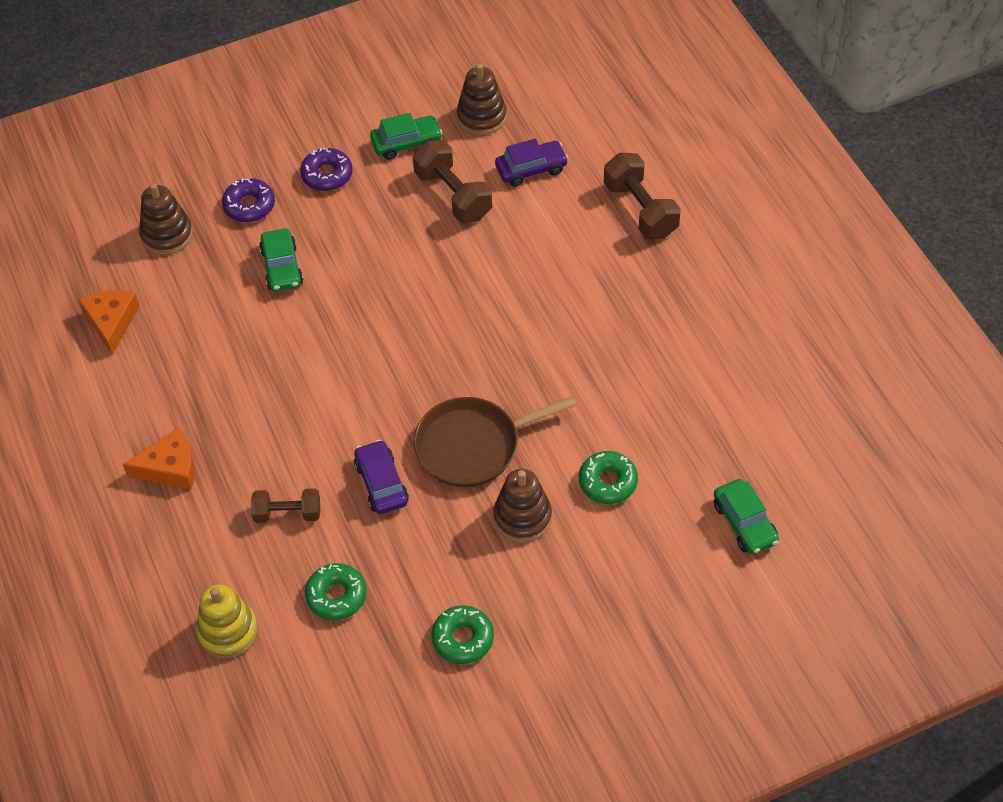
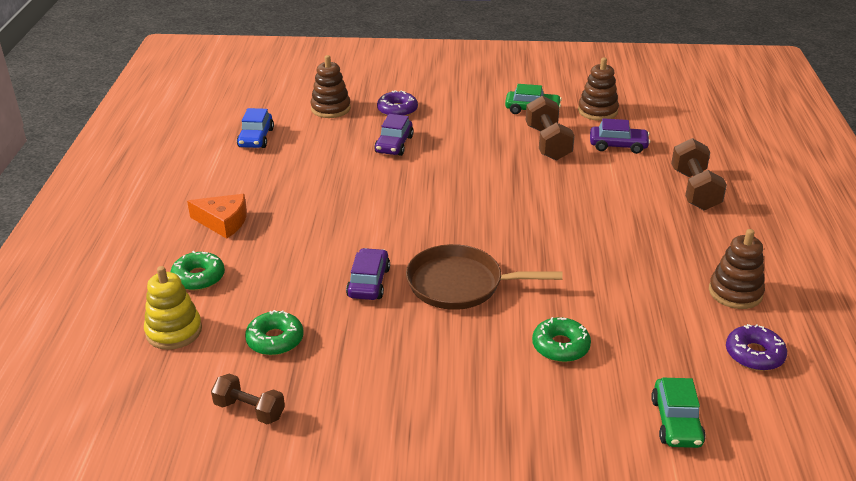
camera: 25 degrees right, 20 degrees down
(111, 322) = (256, 138): orange cheese -> blue car
(282, 267) = (394, 144): green car -> purple car
(287, 513) = (282, 276): brown dumbbell -> brown dumbbell (249, 410)
(327, 175) = (463, 110): purple donut -> purple donut (754, 354)
(463, 639) = (354, 409): green donut -> green donut (198, 277)
(522, 517) = (468, 344): brown stacking toy -> brown stacking toy (735, 292)

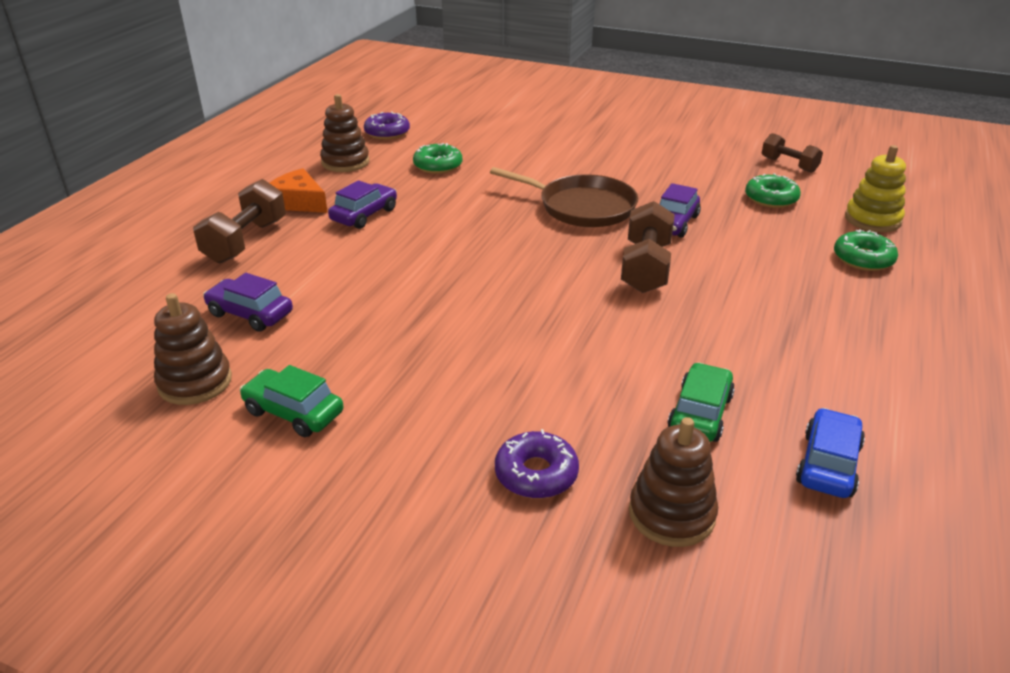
camera: 160 degrees left, 0 degrees up
(223, 222) = (850, 316): orange cheese -> orange cheese (298, 202)
(394, 144) = (577, 390): purple car -> purple car (364, 215)
(548, 143) = (340, 340): brown dumbbell -> brown dumbbell (645, 267)
(560, 346) = (526, 158): green donut -> green donut (438, 166)
(676, 422) = (483, 117): green car -> green car (700, 413)

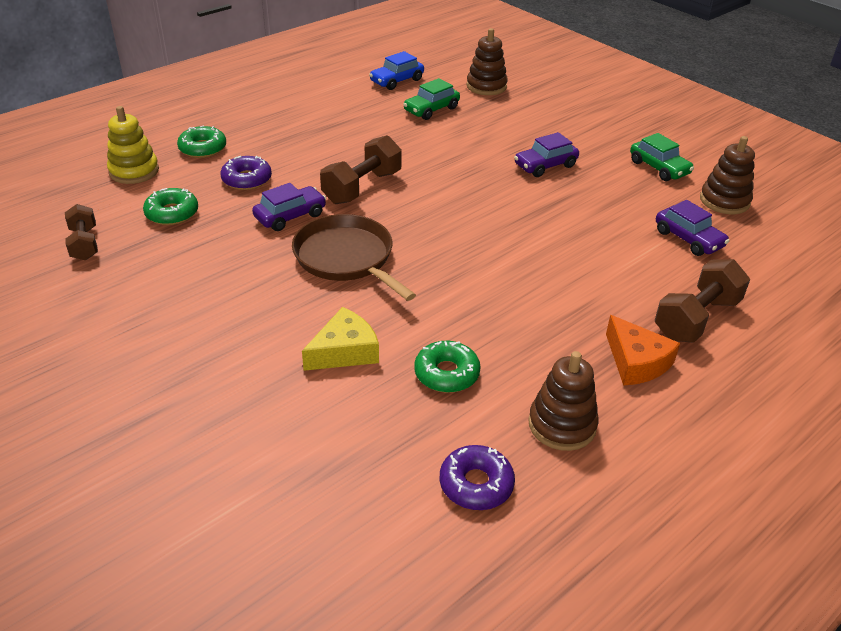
camera: 155 degrees left, 5 degrees up
(364, 215) = (567, 317): purple car -> purple car (545, 165)
(517, 160) = (345, 351): none -> yellow cheese
(536, 474) = (536, 111): purple donut -> purple donut (247, 179)

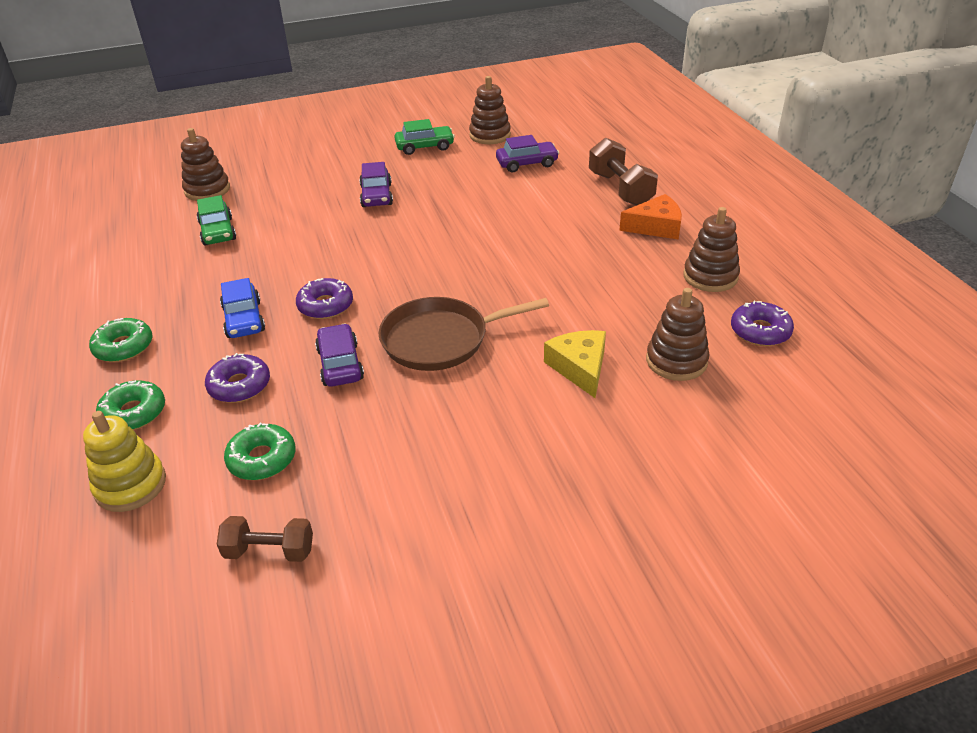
camera: 65 degrees left, 0 degrees up
(362, 187) = (325, 305): brown dumbbell -> purple donut
(386, 419) = (676, 361): none -> brown stacking toy
(397, 81) = (133, 239): blue car -> blue car (244, 319)
(446, 374) = (633, 317): green donut -> green donut (124, 347)

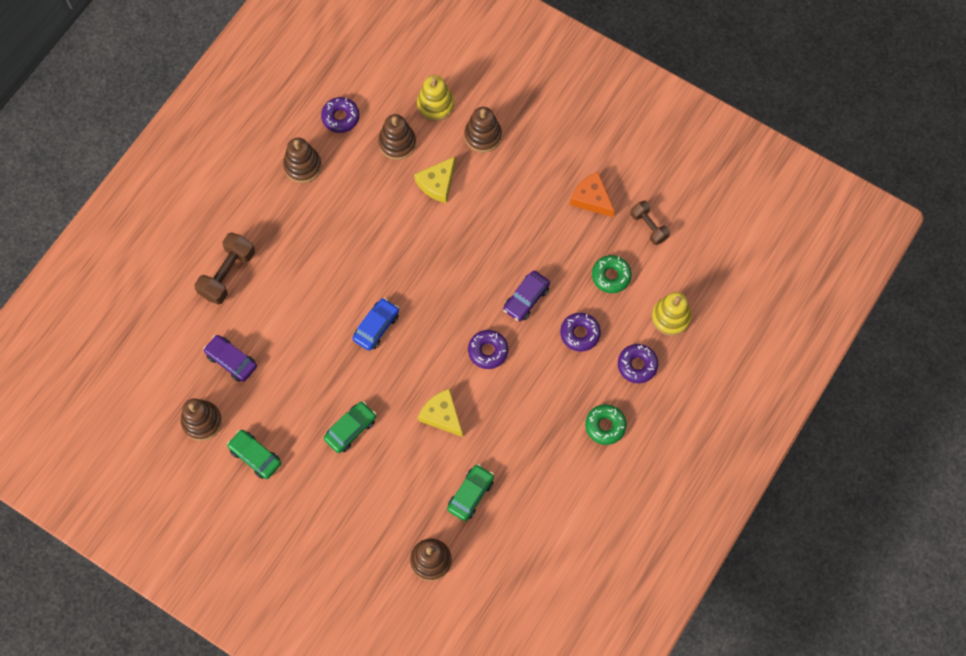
camera: 130 degrees left, 30 degrees up
(134, 413) = (637, 365): green donut -> purple donut
(244, 319) = (534, 384): blue car -> blue car (376, 327)
(310, 247) = (442, 415): none -> yellow cheese
(376, 195) = (350, 429): purple car -> green car
(440, 339) = (468, 265): brown pan -> none
(613, 448) = (483, 136): none -> brown stacking toy
(656, 227) = (264, 225): orange cheese -> orange cheese (591, 198)
(710, 425) = (435, 105): none -> yellow stacking toy

